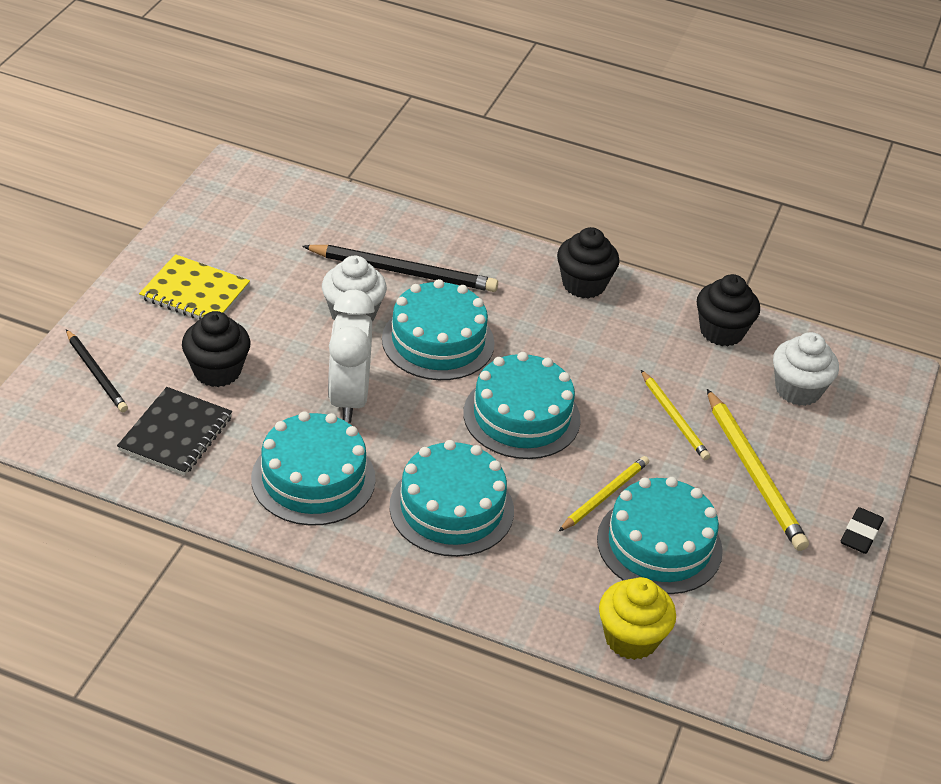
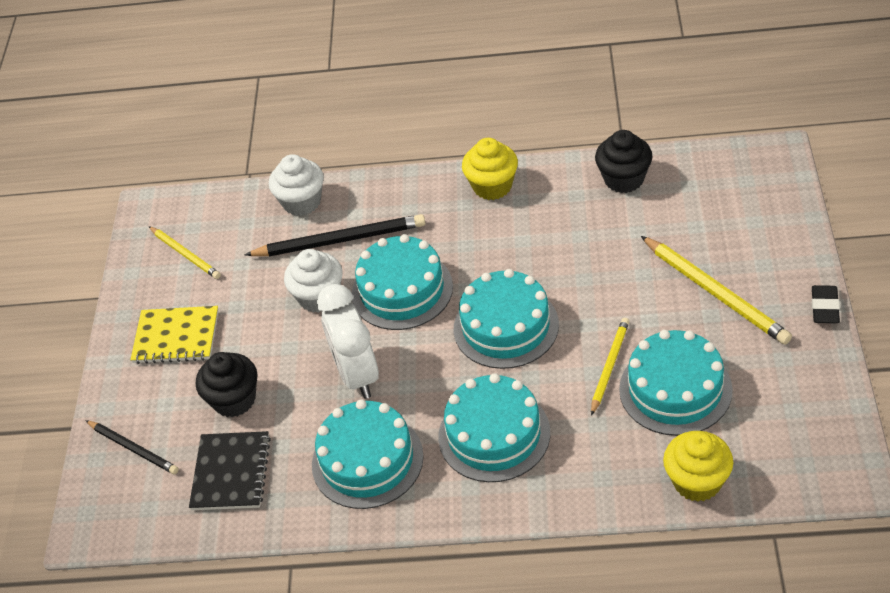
camera: 10 degrees left, 5 degrees up
(583, 284) = (492, 186): black cupcake -> yellow cupcake
(674, 418) = (627, 272): yellow pencil -> yellow pencil (185, 254)
(798, 390) = (710, 204): white cupcake -> white cupcake (302, 202)

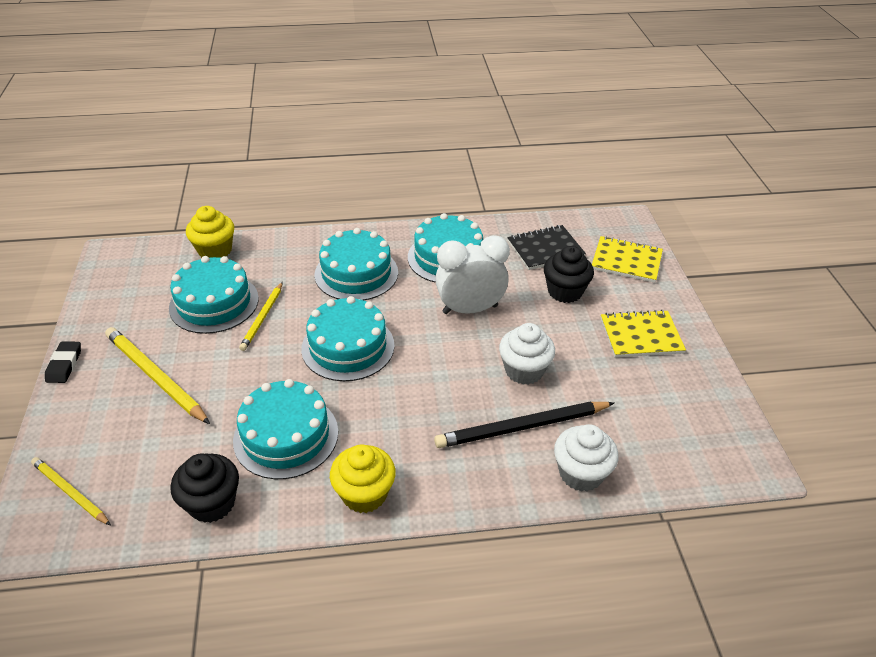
camera: 165 degrees right, 5 degrees down
(133, 448) = (626, 261): black pencil -> yellow notebook
(185, 254) = (679, 411): yellow pencil -> yellow pencil (70, 492)
(231, 473) = (545, 249): black notebook -> black notebook turned 75 degrees clockwise
(357, 375) = (470, 309): white clock -> white clock turned 75 degrees counterclockwise
(402, 290) = (446, 377): turquoise cake -> turquoise cake (286, 436)

